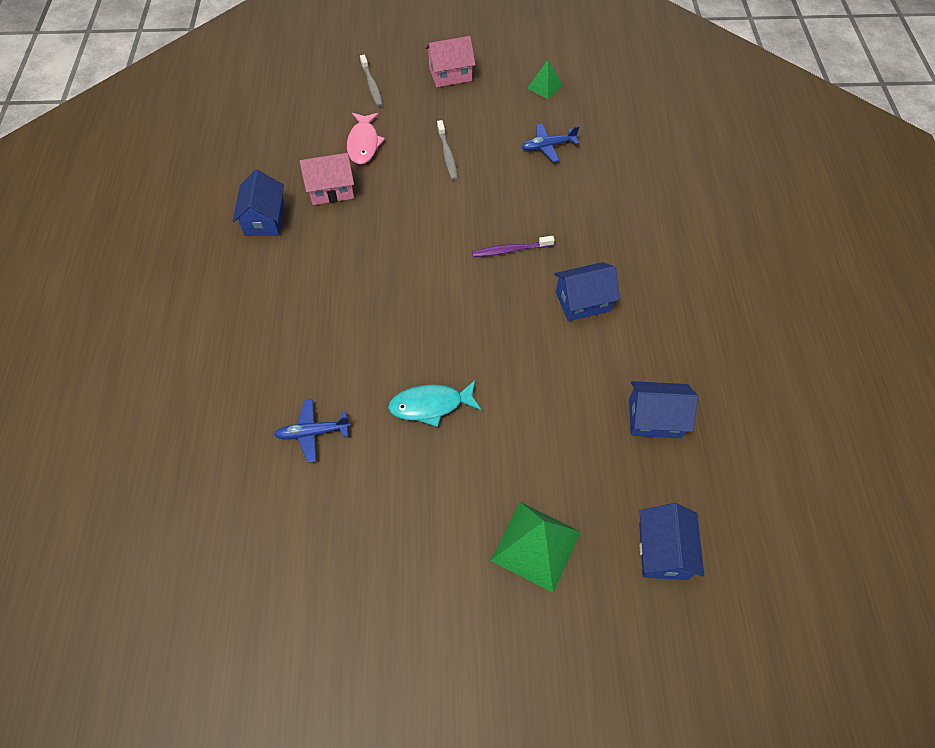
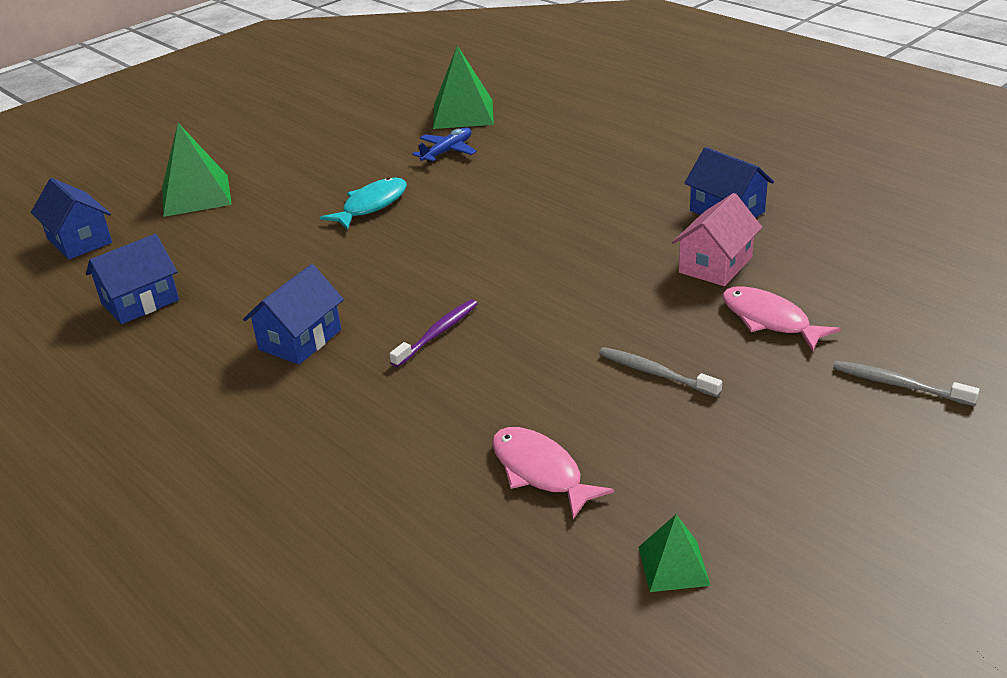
camera: 140 degrees right, 25 degrees down
(235, 485) = (463, 114): none -> green pyramid
(450, 74) = (837, 476): pink house -> none
(548, 146) = (540, 471): blue plane -> pink fish

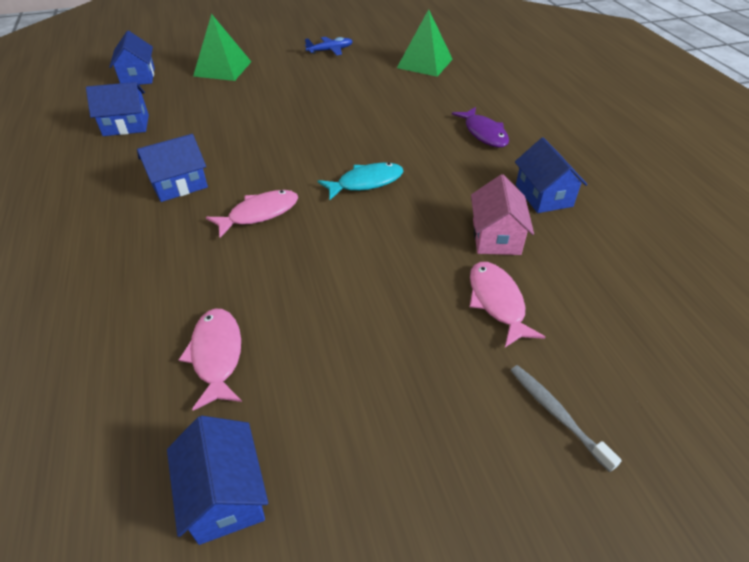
camera: 25 degrees right, 10 degrees up
(371, 205) = (310, 108): turquoise fish -> turquoise fish (366, 183)
(437, 333) = (259, 214): purple toothbrush -> pink fish
(447, 151) = (390, 86): blue plane -> blue plane (330, 50)
(608, 170) = (484, 133): none -> purple fish
(655, 373) = (370, 310): grey toothbrush -> none
(673, 565) = (225, 494): green pyramid -> blue house
(715, 265) = (496, 236): pink house -> pink house turned 60 degrees counterclockwise

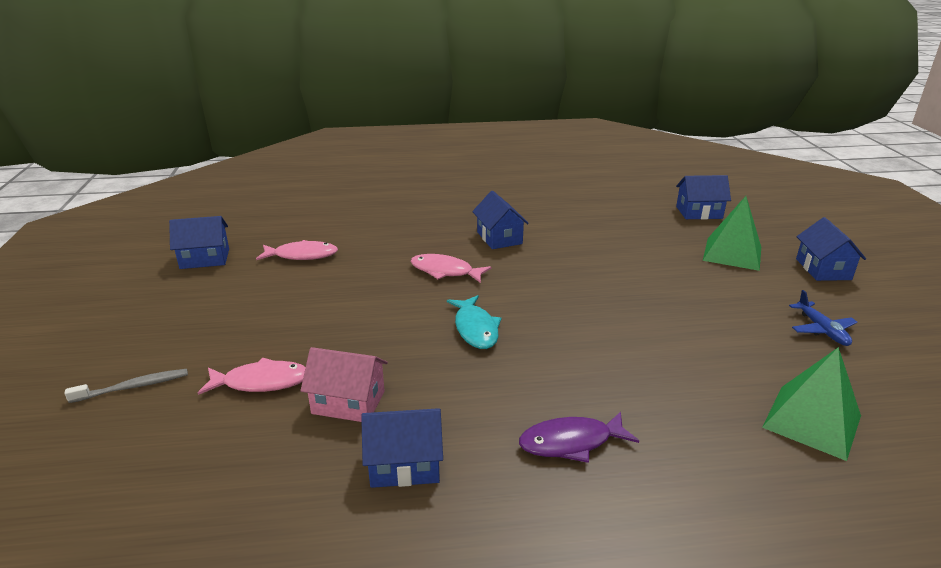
camera: 100 degrees right, 15 degrees down
(126, 125) = (599, 213): blue house -> blue house (823, 269)
(259, 214) = (445, 271): pink fish -> pink fish turned 135 degrees clockwise

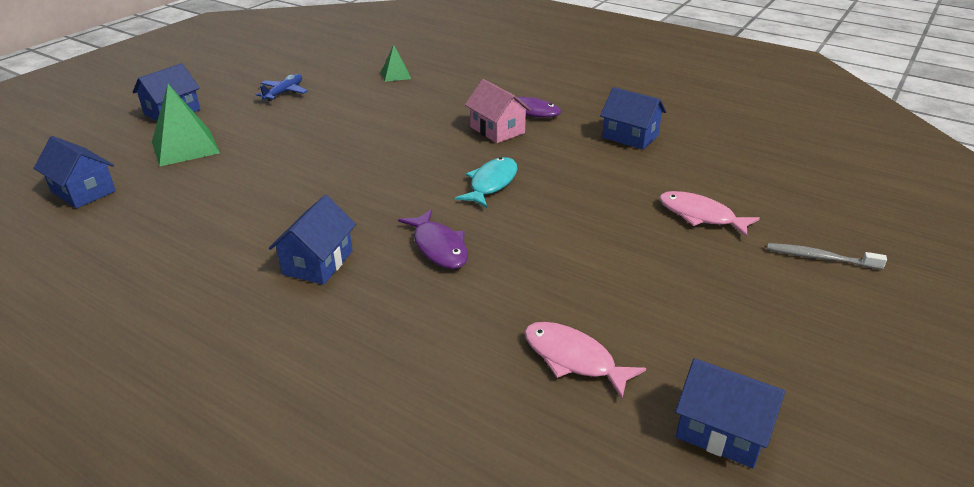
camera: 140 degrees left, 5 degrees up
(348, 402) = (640, 177): pink house -> pink house (497, 130)
(445, 271) = (438, 247): pink fish -> purple fish
(812, 421) = (396, 75): green pyramid -> green pyramid, size x0.56

